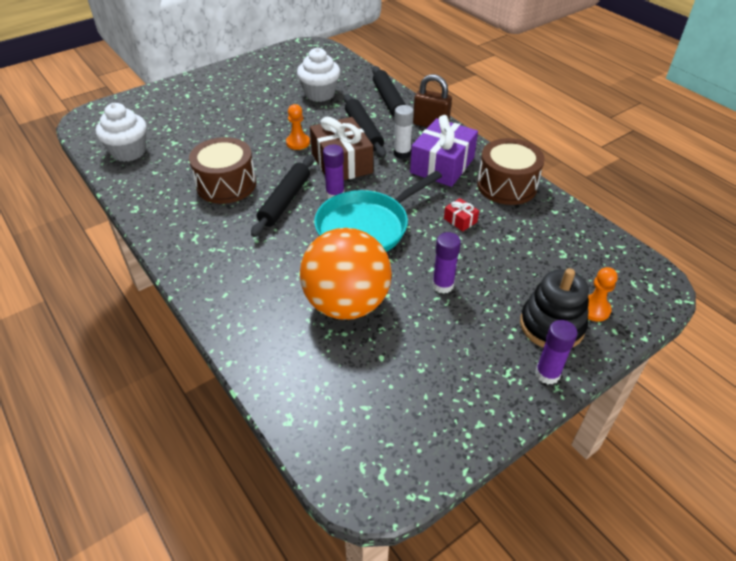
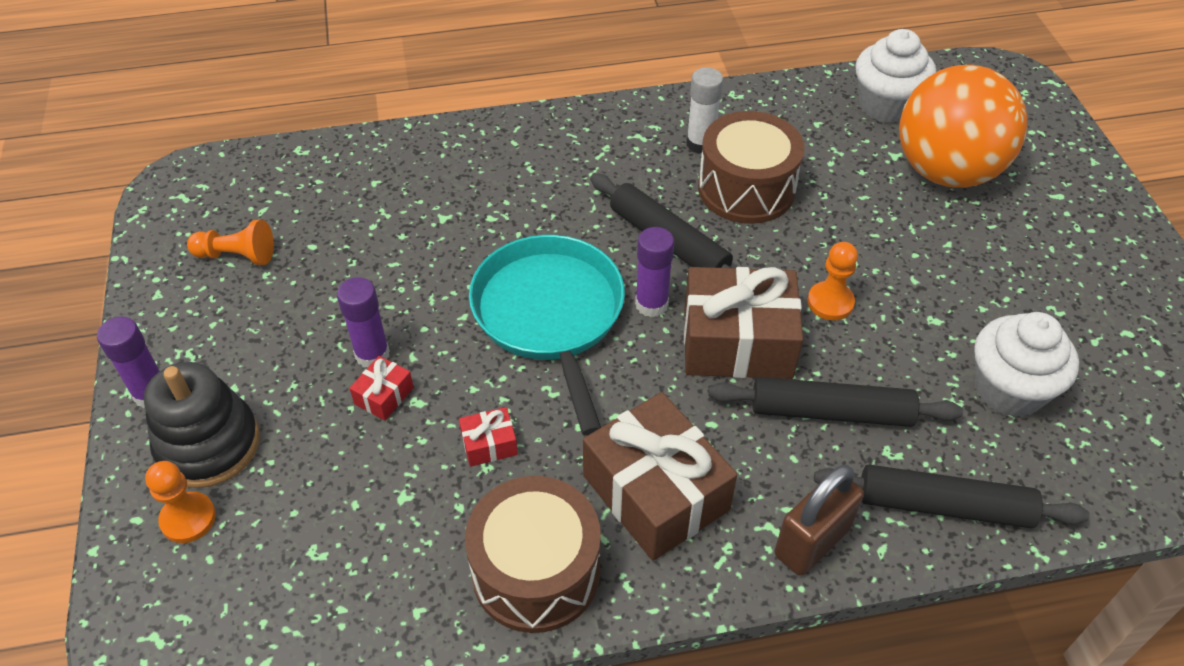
camera: 115 degrees right, 5 degrees up
(346, 304) = (416, 243): orange ball -> orange ball (946, 171)
(402, 153) = (725, 443): white glue stick -> white glue stick (700, 144)
(416, 396) = (237, 255): none -> orange pawn
(442, 165) = (655, 492): purple gift -> brown gift
(464, 268) = (384, 396): none -> red gift

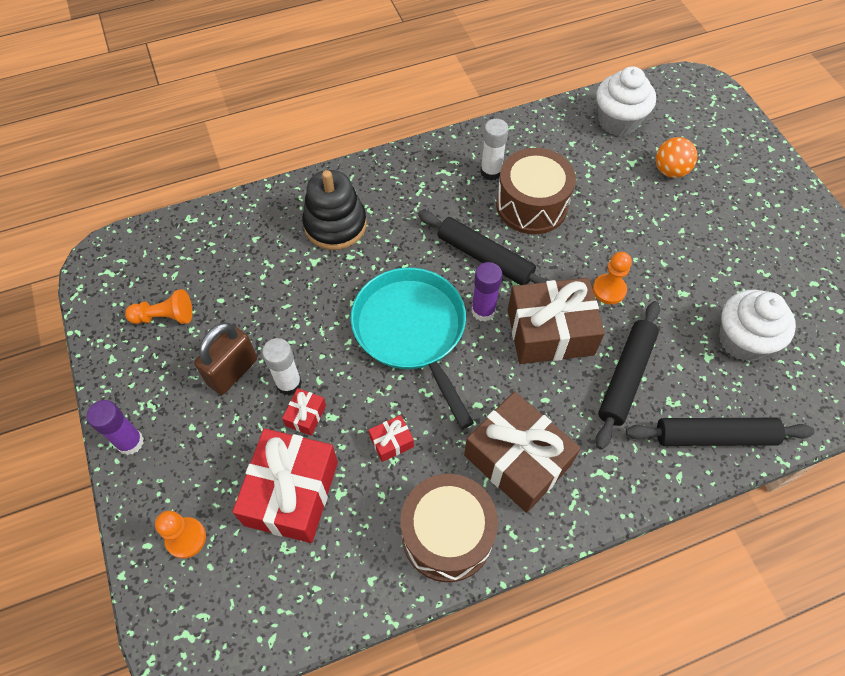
camera: 10 degrees left, 10 degrees up
(208, 445) = (185, 476): black stacking toy -> black stacking toy (335, 225)
(340, 486) = (291, 493): none -> red gift
(372, 355) = (289, 383): purple glue stick -> white glue stick
(811, 542) = (631, 479): brown padlock -> brown padlock (232, 371)
(831, 412) = (626, 377): black rolling pin -> black rolling pin turned 60 degrees counterclockwise
(946, 171) = (670, 171): orange ball -> orange ball, size x0.46

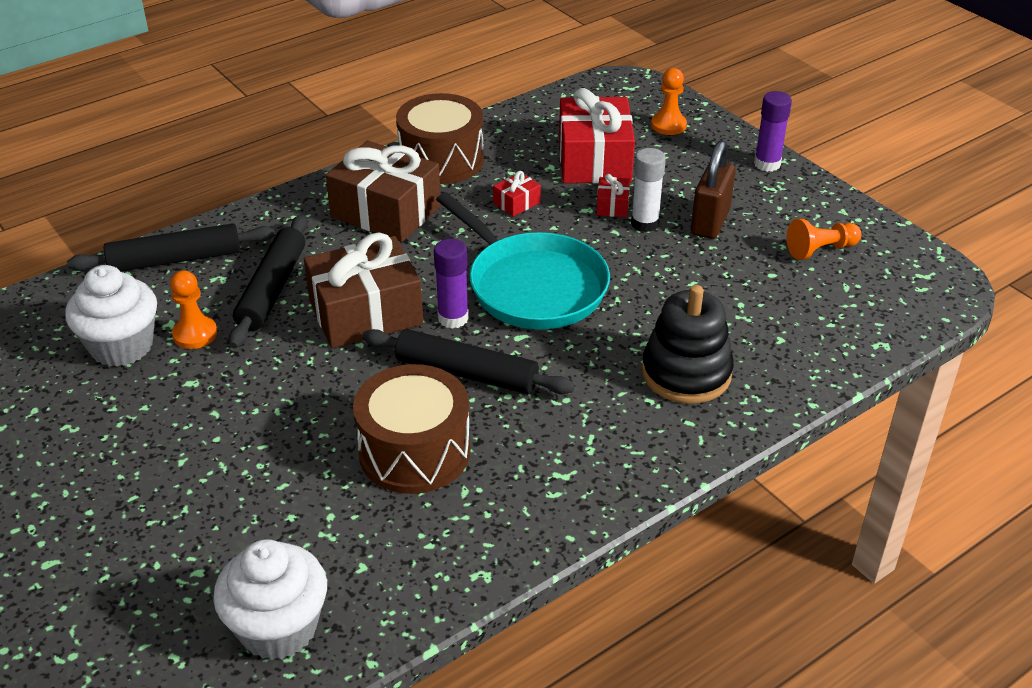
camera: 165 degrees right, 20 degrees down
(491, 172) = (489, 488): white glue stick -> none
(609, 290) = (293, 367): orange pawn -> orange pawn (195, 334)
(670, 171) = (189, 550): orange ball -> none

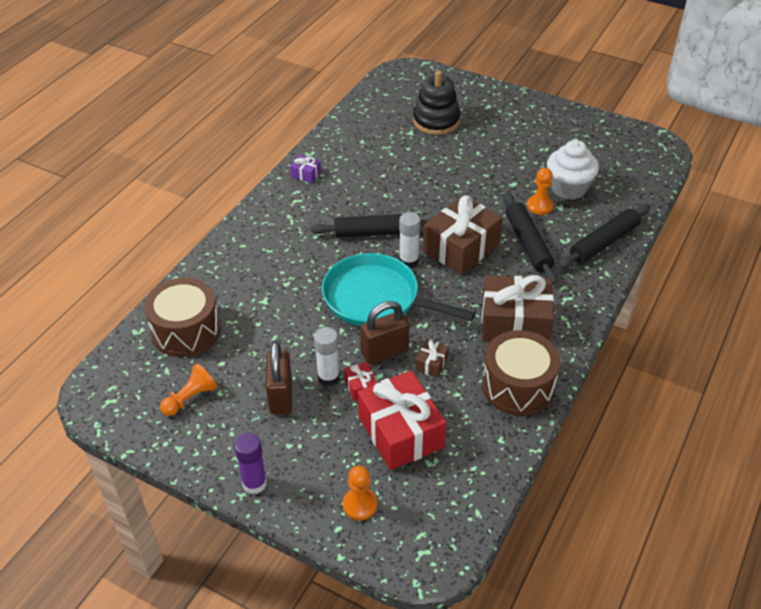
camera: 155 degrees right, 5 degrees up
(278, 628) = (377, 115): white cupcake -> none
(414, 451) = (374, 188): brown drum -> brown drum (186, 331)
(453, 318) = (409, 261): purple glue stick -> white glue stick
(516, 203) = (431, 363): red gift -> brown gift
(516, 525) = (306, 174): none -> purple gift
(563, 228) = (384, 352): none -> brown padlock
(686, 373) = (254, 272): black stacking toy -> black stacking toy (436, 121)

